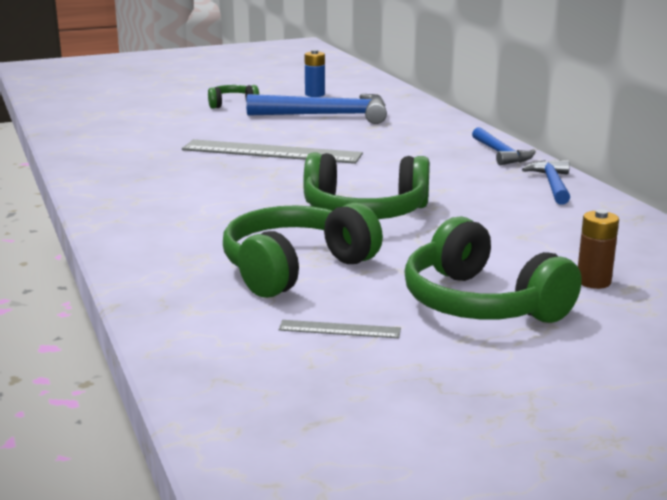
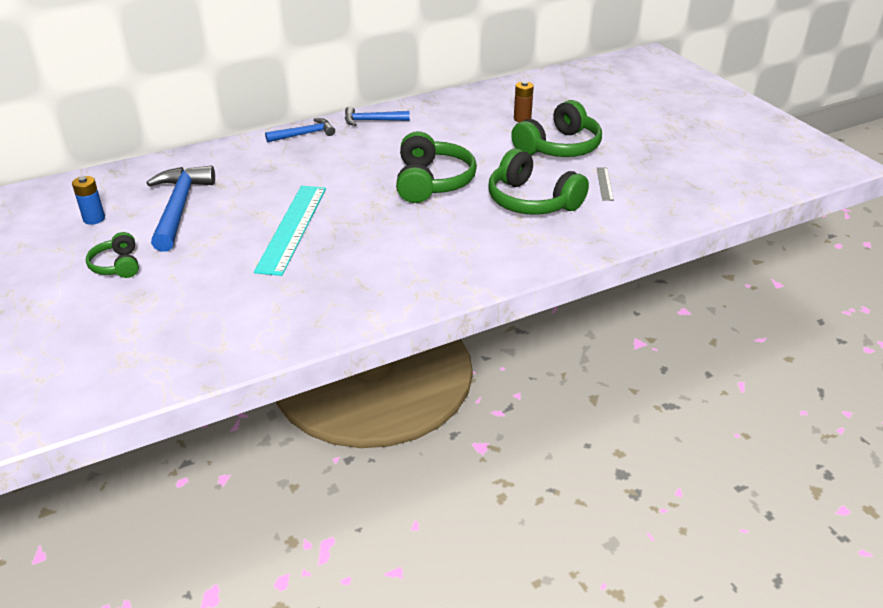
camera: 95 degrees left, 15 degrees up
(271, 152) = (292, 228): grey ruler -> turquoise ruler

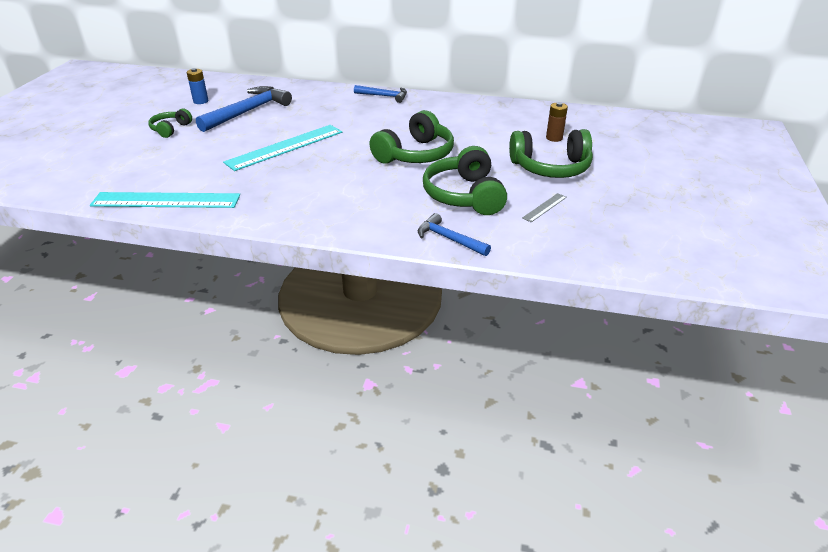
camera: 40 degrees right, 0 degrees up
(262, 339) = (166, 200): none -> turquoise ruler
(372, 120) = (441, 102): blue hammer -> blue hammer (449, 239)

